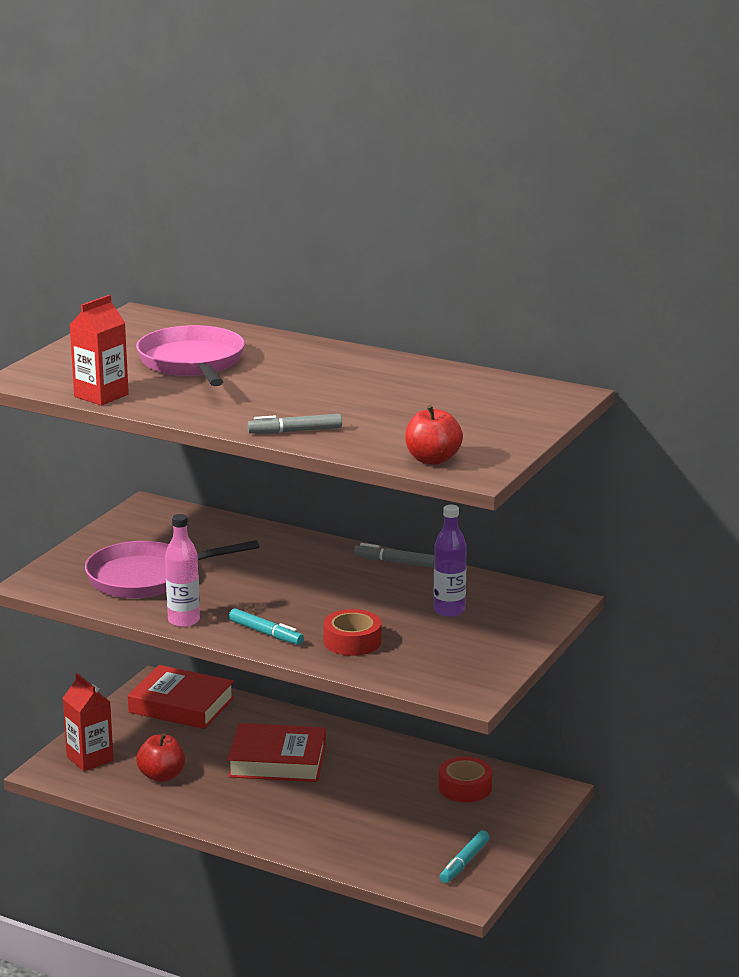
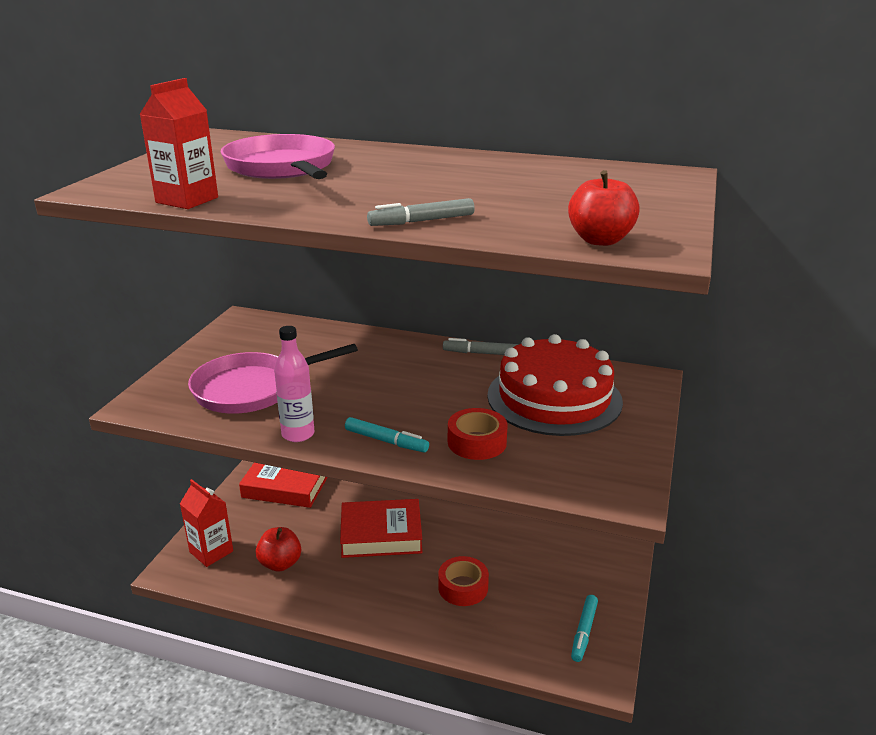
camera: 10 degrees left, 5 degrees up
(449, 610) = (554, 398): purple bottle -> red cake
(465, 787) = (551, 544): red tape -> red tape (463, 587)

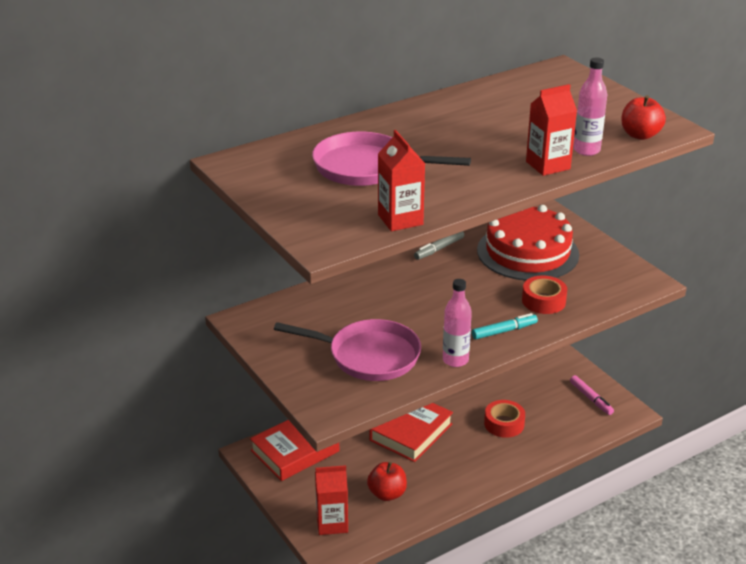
camera: 50 degrees left, 5 degrees up
(252, 389) = (368, 356): pink pan -> pink pan turned 90 degrees counterclockwise
(421, 221) = (548, 165): grey marker -> red carton
(498, 227) = (586, 150): none -> pink bottle
(583, 632) = (591, 399): turquoise marker -> pink marker

